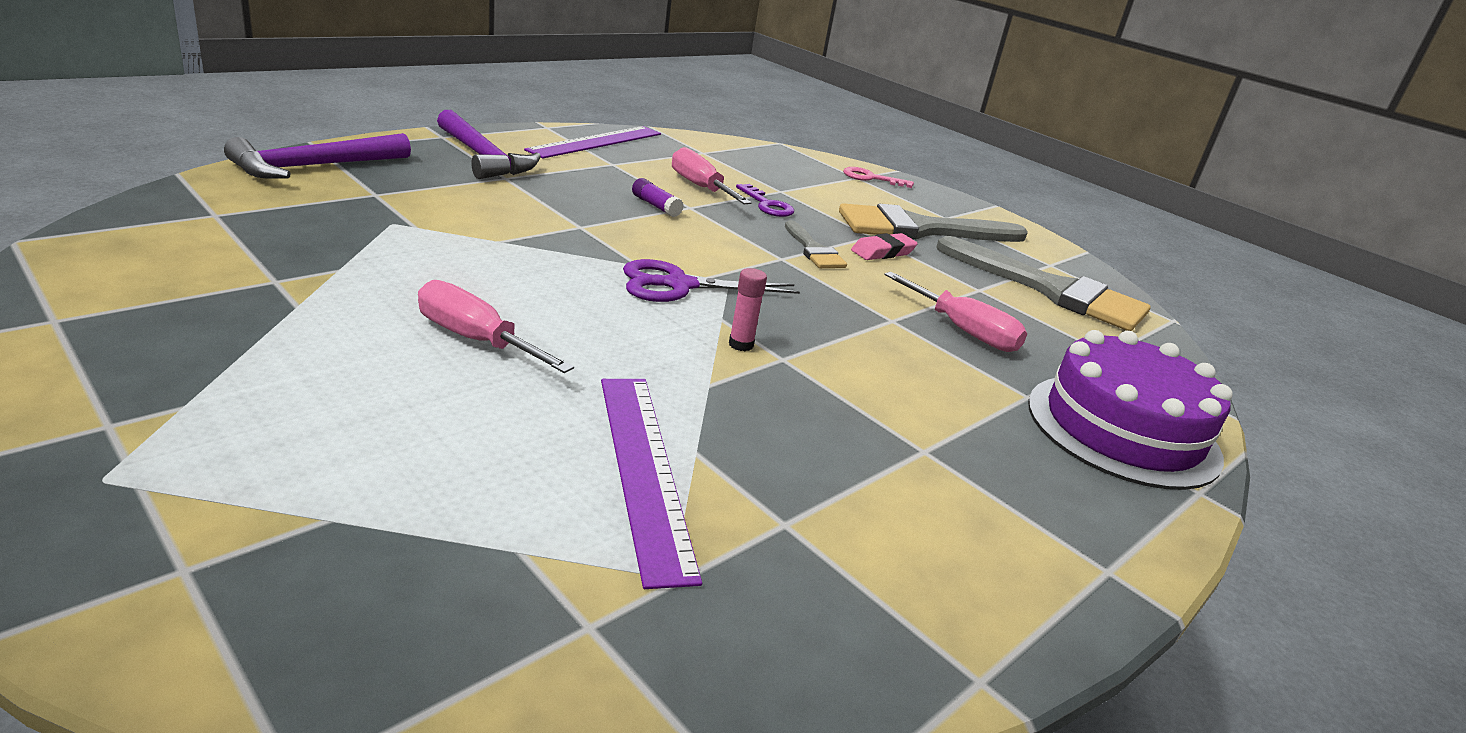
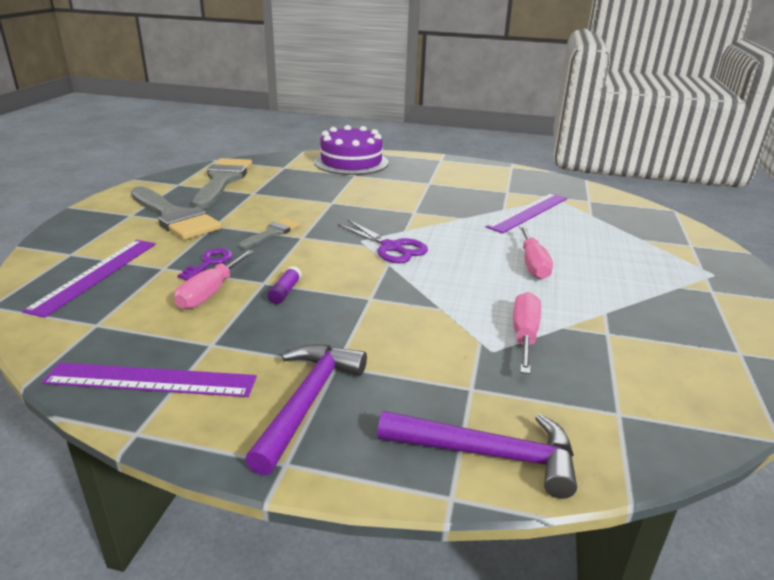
camera: 120 degrees left, 0 degrees up
(741, 344) = (420, 221): pink glue stick -> none
(796, 172) = (96, 275): none -> purple ruler
(871, 178) = (65, 249): pink key -> none
(883, 252) = (239, 218): pink eraser -> none
(963, 331) = (314, 190): pink screwdriver -> pink screwdriver (524, 335)

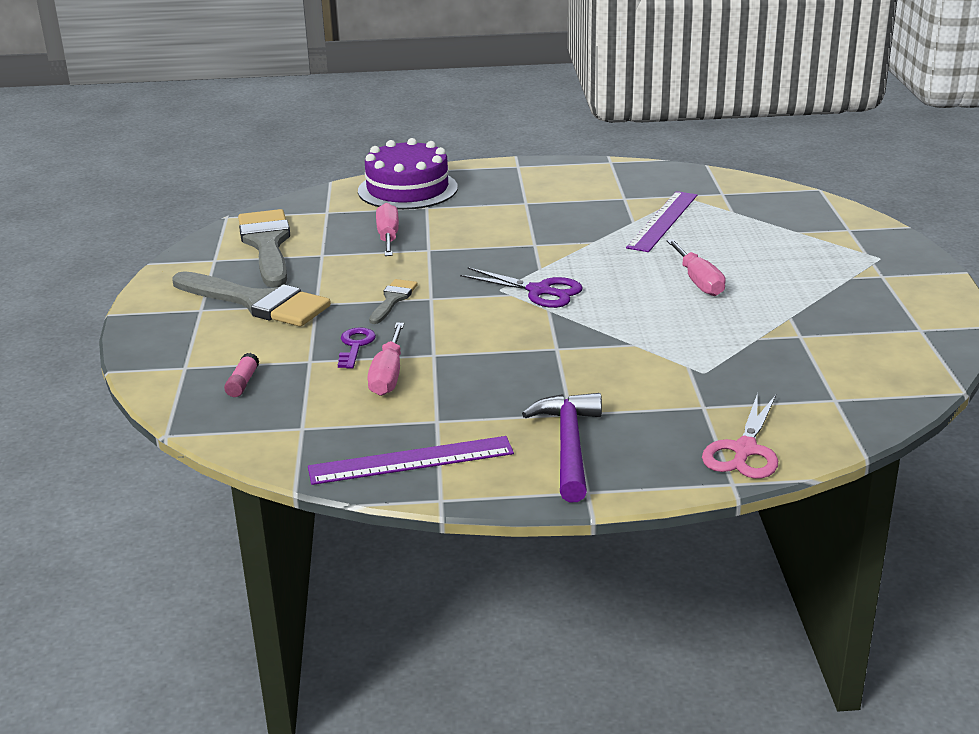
camera: 15 degrees left, 0 degrees up
(96, 275) = (243, 383): purple ruler -> pink glue stick
(285, 292) = (465, 359): purple glue stick -> none
(487, 454) = (744, 450): purple hammer -> pink scissors
(524, 335) = (726, 353): pink screwdriver -> pink screwdriver (388, 237)

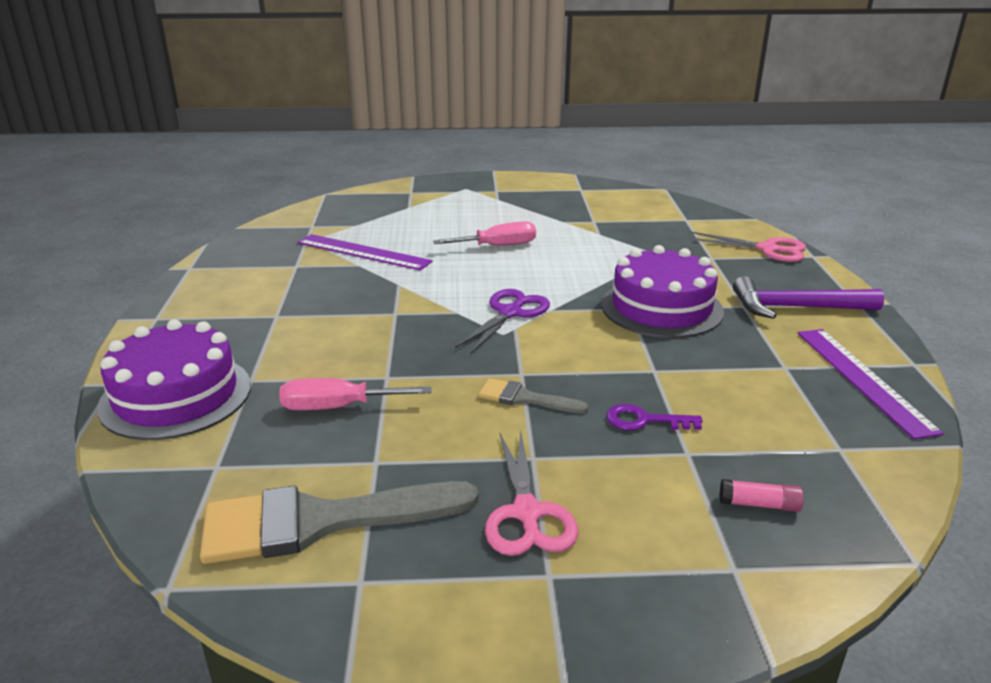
camera: 90 degrees left, 0 degrees up
(257, 302) = (527, 513): grey brush -> pink scissors
(388, 375) = (707, 396): pink screwdriver -> none
(559, 365) = (661, 307): none -> purple cake

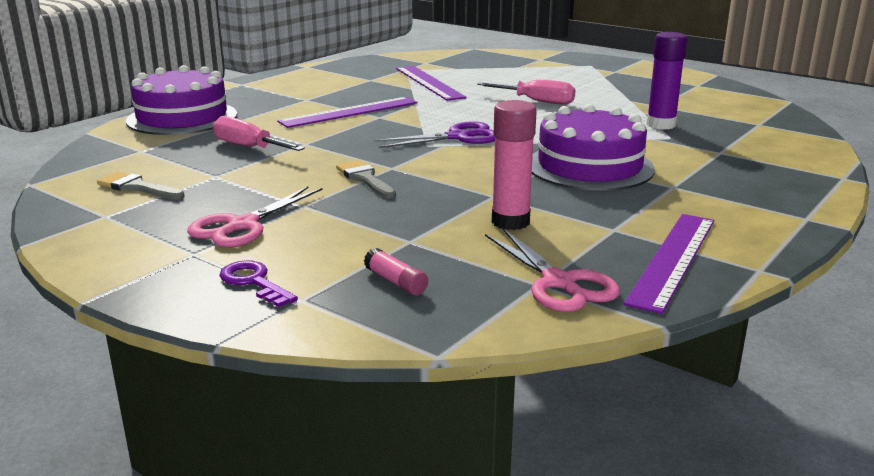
camera: 40 degrees right, 5 degrees down
(320, 522) = (137, 187): grey brush -> grey brush, size x0.49
(355, 318) = (349, 112): none -> purple ruler
(630, 242) = (661, 125): none -> purple glue stick
(645, 420) = (420, 216): purple key -> purple key (254, 282)
(715, 394) = (510, 222): none -> pink glue stick
(767, 249) = (799, 161): pink scissors -> pink scissors (559, 283)
(796, 308) = (726, 202): purple hammer -> none

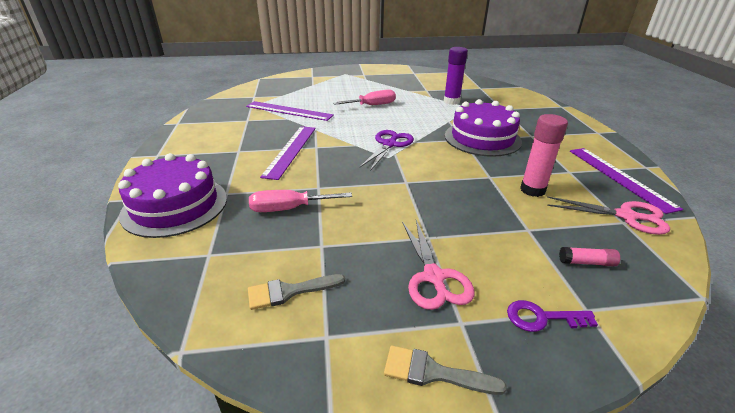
camera: 45 degrees left, 10 degrees up
(365, 179) = (412, 198): grey brush -> grey brush (433, 373)

